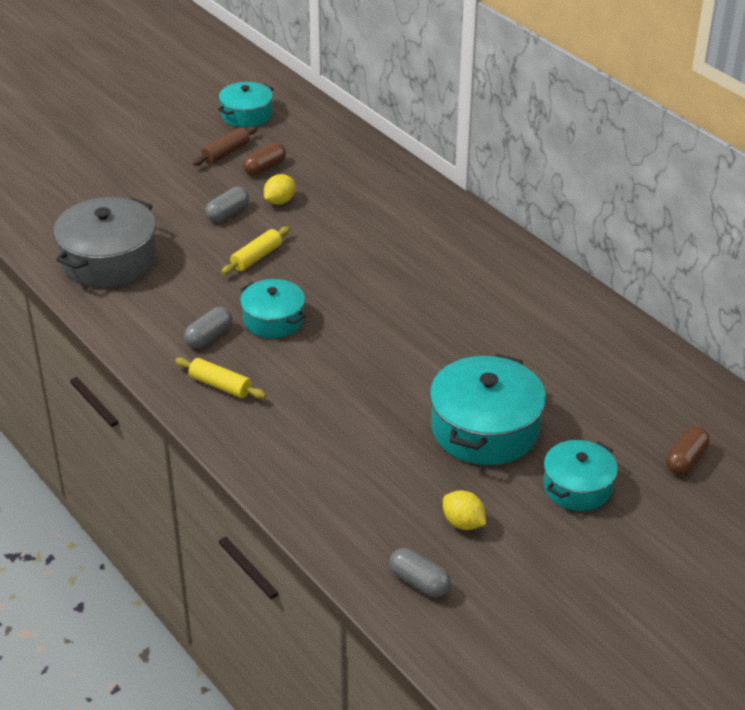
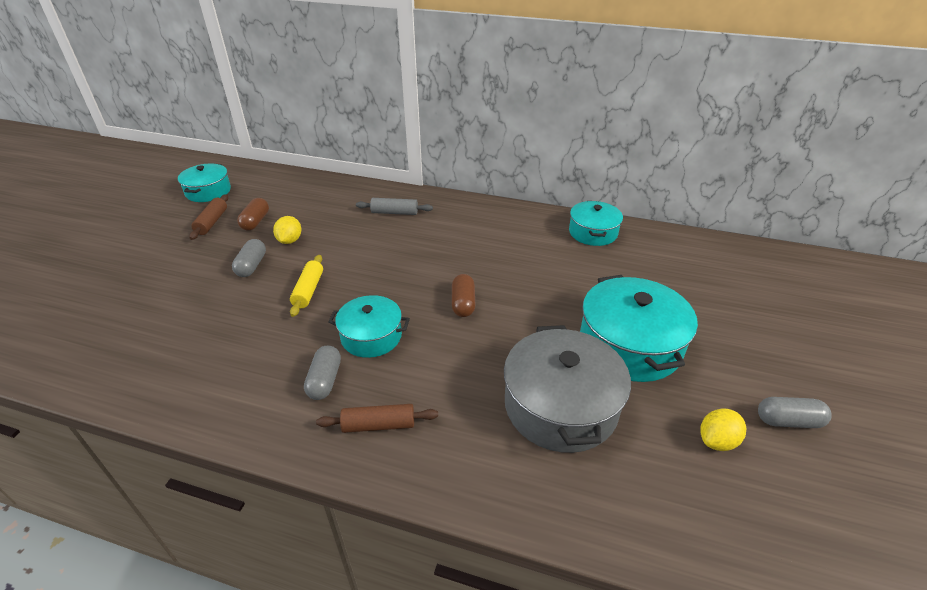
camera: 35 degrees left, 0 degrees up
(109, 260) = (161, 352): grey pot -> grey pot (561, 406)
(220, 385) = (379, 425): yellow rolling pin -> brown rolling pin
(405, 211) = (394, 212): none -> grey rolling pin
(419, 582) = (762, 531): grey capsule -> grey capsule (788, 421)
(463, 523) = (717, 441): yellow lemon -> yellow lemon turned 45 degrees counterclockwise
(578, 487) = (743, 357): turquoise pot -> turquoise pot (593, 232)
(685, 460) = (770, 298): brown capsule -> brown capsule (463, 303)

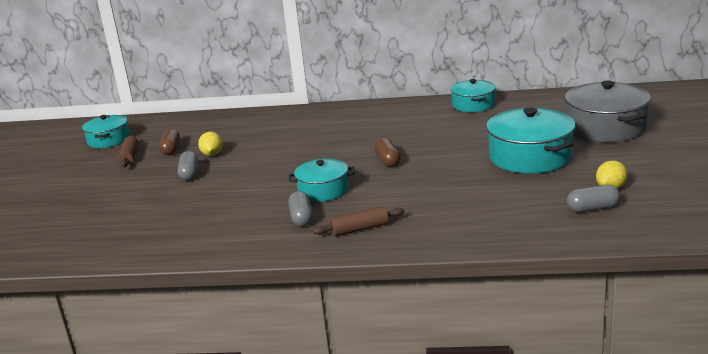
camera: 10 degrees left, 15 degrees down
(308, 290) = (251, 177): yellow rolling pin -> none
(394, 212) = (295, 123): grey rolling pin -> none
(561, 406) = (492, 194): grey pot -> grey pot (605, 128)
(788, 421) = (657, 170): grey capsule -> grey capsule (592, 208)

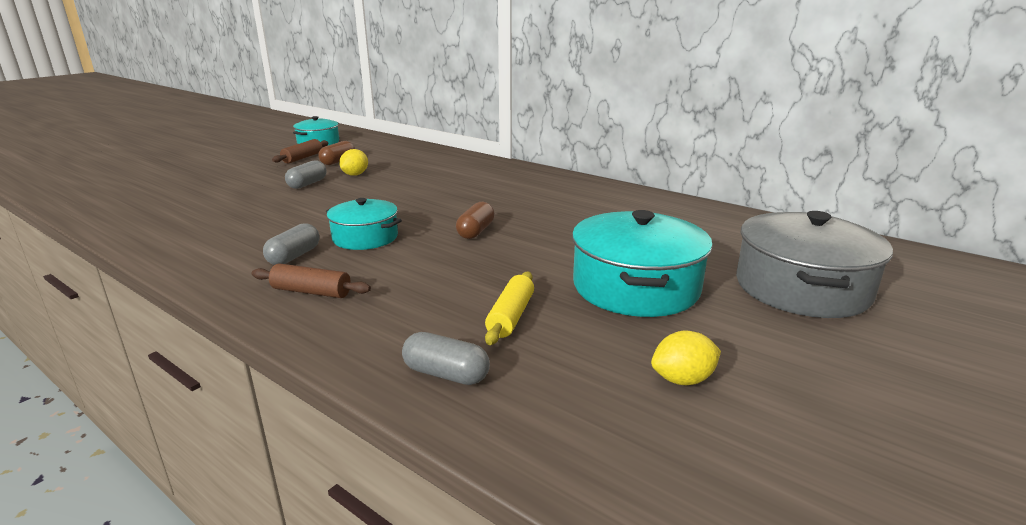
camera: 30 degrees right, 0 degrees up
(473, 105) = (665, 206): turquoise pot -> none
(493, 195) = (510, 316): none -> yellow rolling pin
(592, 208) = (606, 399): grey capsule -> grey capsule (446, 374)

